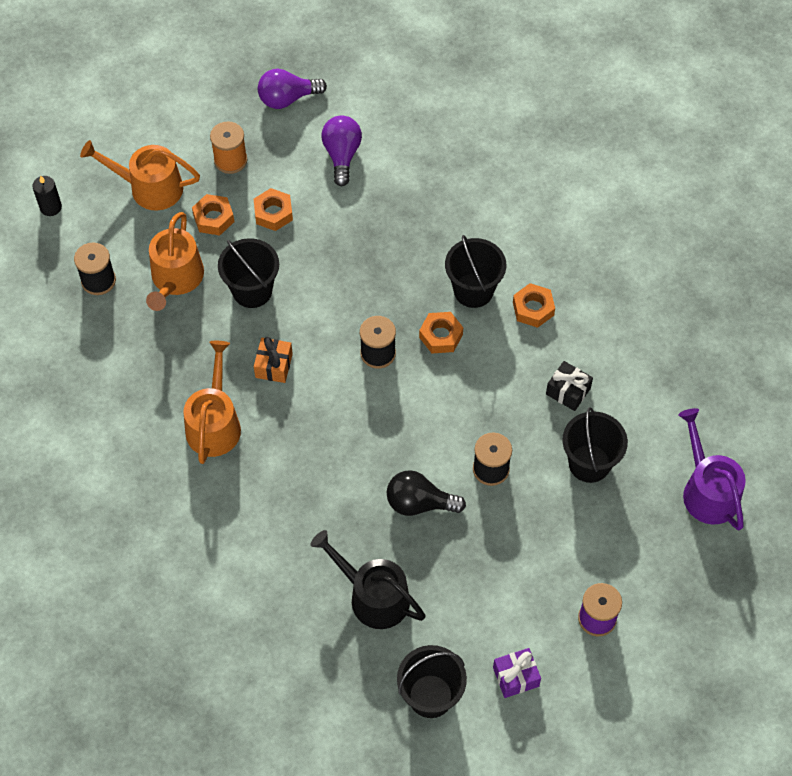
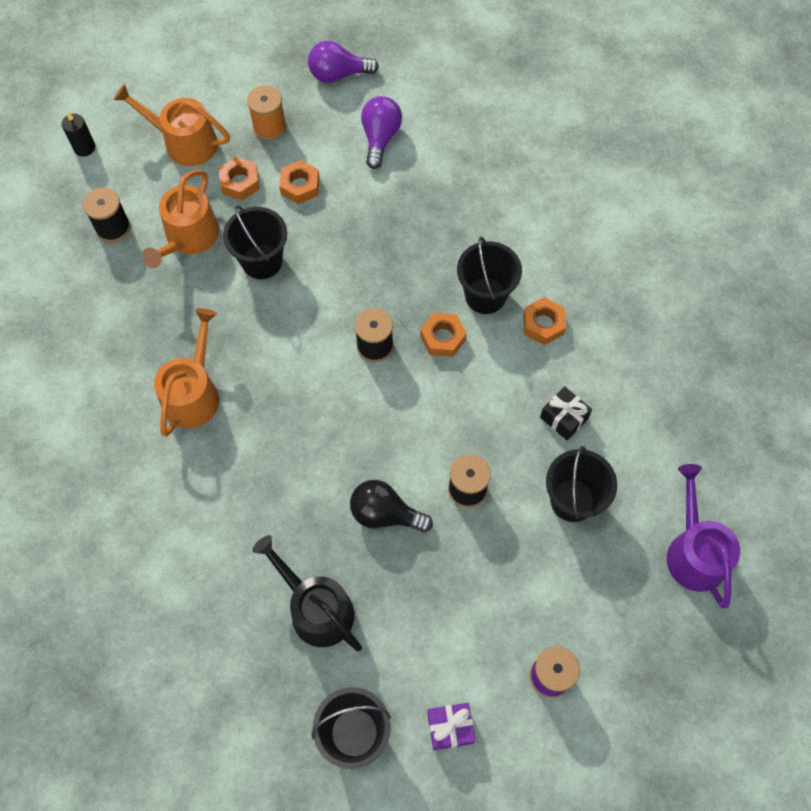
camera: 10 degrees right, 5 degrees up
(274, 366) = (266, 342): orange gift -> none

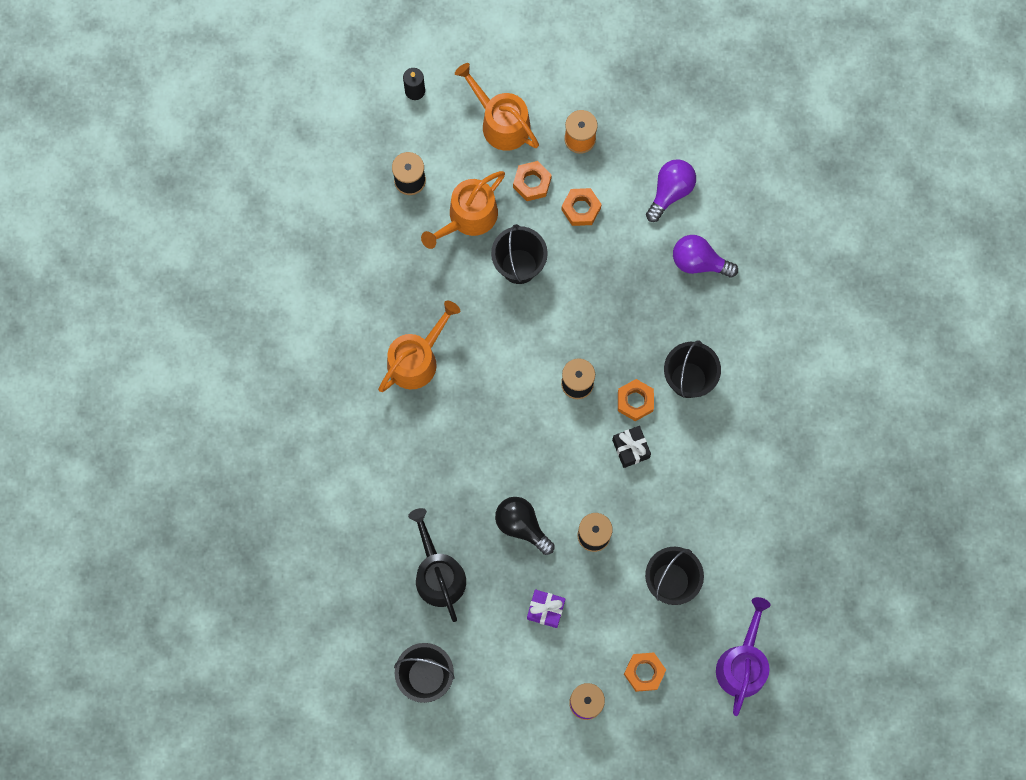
camera: 25 degrees right, 10 degrees up
(338, 74) = (663, 111): purple light bulb -> purple light bulb (699, 262)
(450, 727) = (496, 704): purple gift -> purple gift (545, 610)
(543, 324) = (723, 426): orange nut -> orange nut (644, 672)
(563, 418) = (698, 513): black gift -> black gift (630, 449)

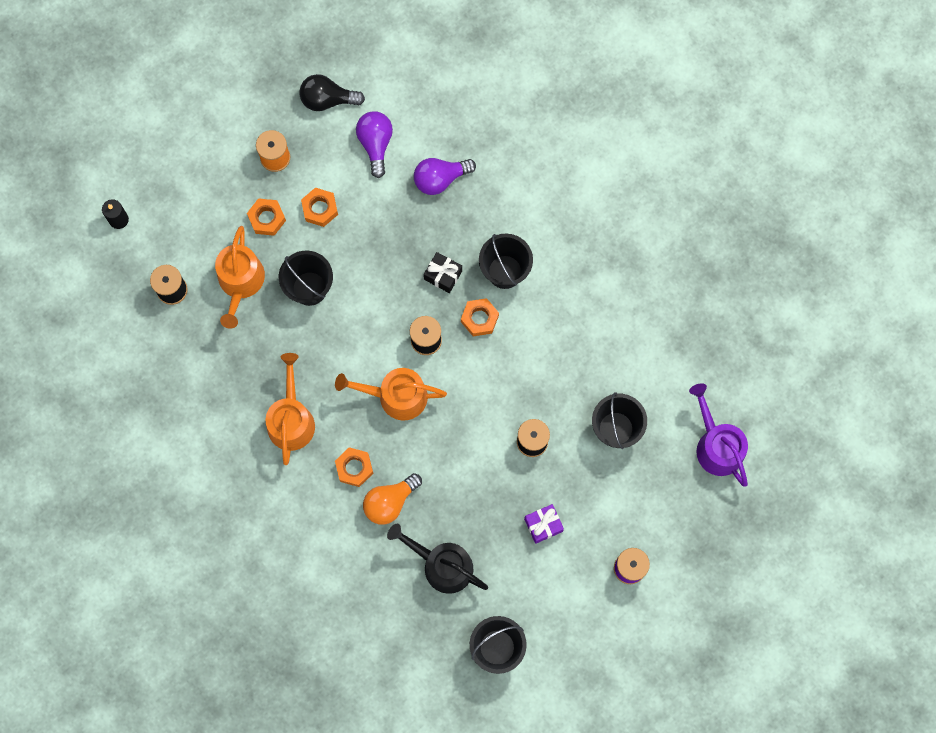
camera: 40 degrees left, 0 degrees up
(439, 489) = (390, 502): none -> orange light bulb
(501, 123) = (205, 192): orange watering can -> orange watering can (396, 396)
(522, 525) = (474, 478): black light bulb -> black light bulb (327, 99)
(630, 449) = (505, 356): black gift -> black gift (443, 275)
(644, 672) = (652, 510): orange nut -> orange nut (354, 468)

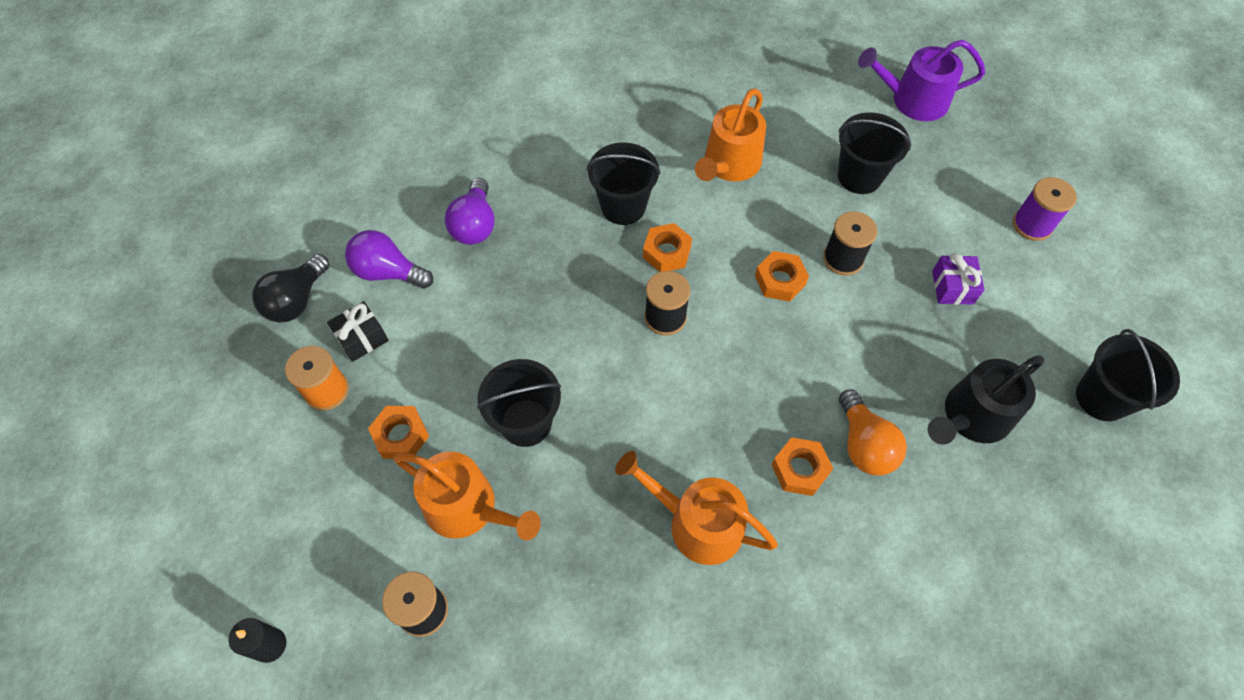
camera: 65 degrees left, 15 degrees down
(320, 209) = (429, 366): orange nut -> orange nut (780, 280)
(396, 396) = (722, 379): orange watering can -> orange watering can (729, 164)
(443, 275) = (593, 268): black gift -> black gift (362, 338)

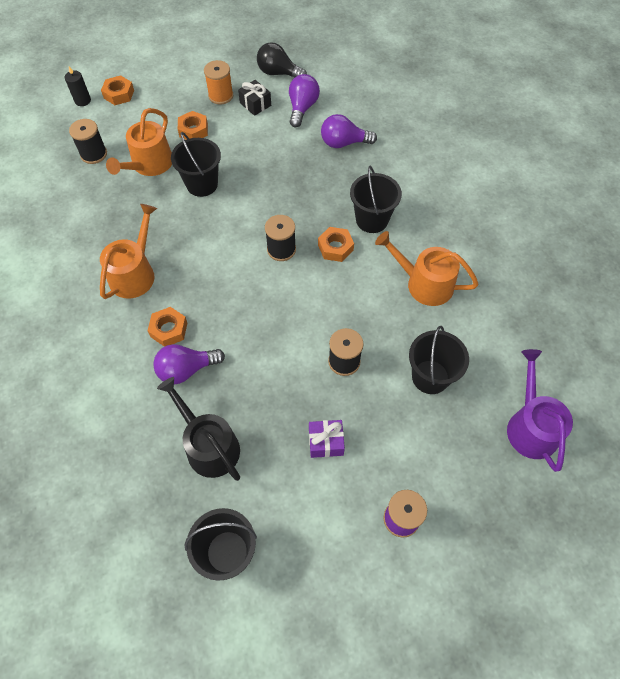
camera: 85 degrees right, 0 degrees up
(780, 280) = (319, 318): orange nut -> orange nut (119, 94)
(864, 445) = (186, 369): orange light bulb -> purple light bulb

